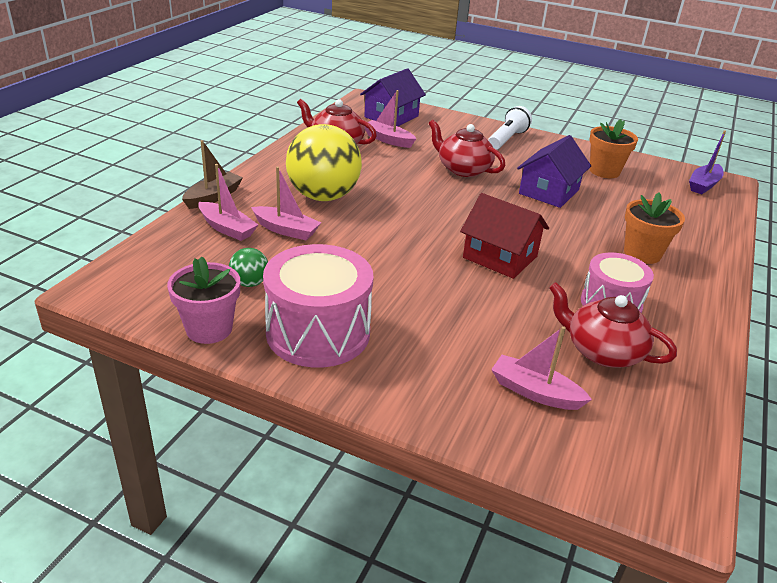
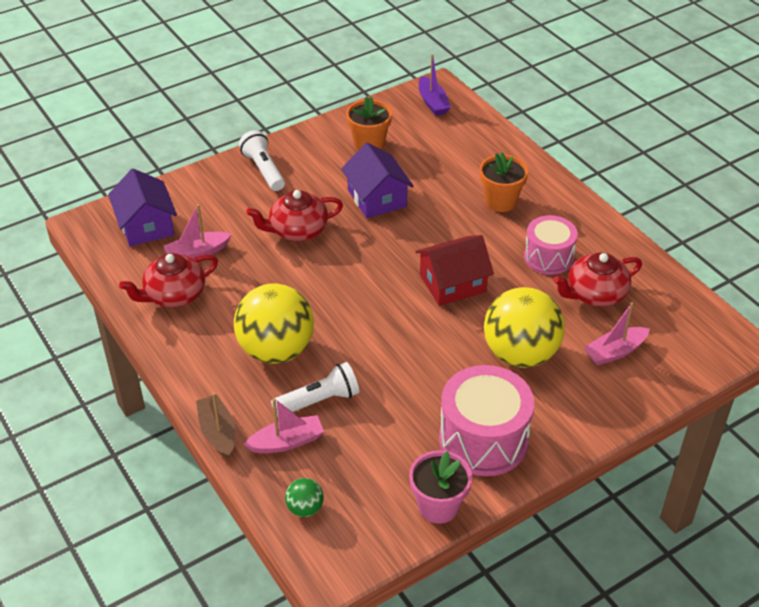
camera: 55 degrees left, 10 degrees up
(250, 283) = (389, 457): green ball -> green ball (305, 508)
(286, 230) = (319, 401): pink boat -> white flashlight
(456, 323) = (520, 354): none -> yellow ball

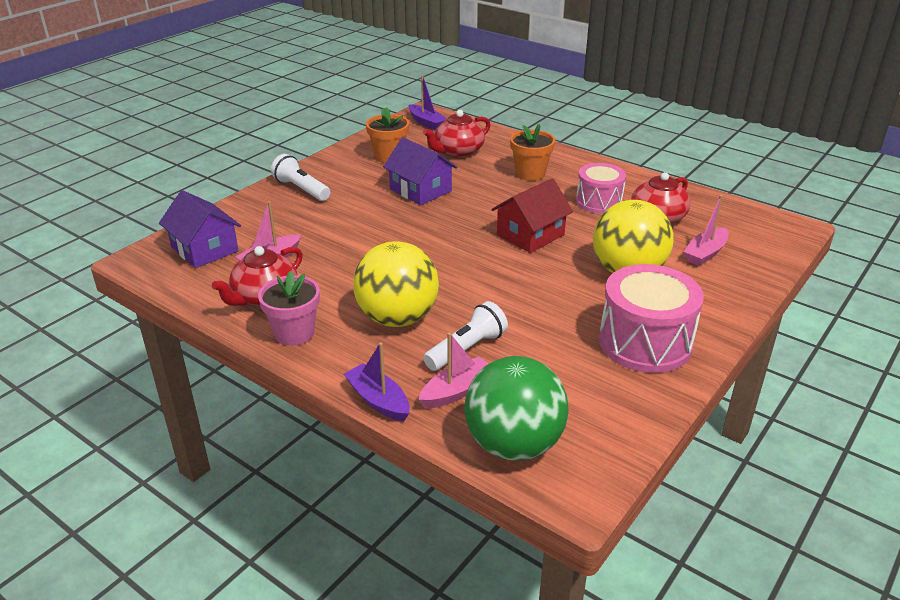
camera: 20 degrees left, 10 degrees down
(218, 432) = (378, 400): brown boat -> purple boat
(297, 230) = (360, 225): red teapot -> red teapot (458, 151)
(305, 508) = (513, 444): green ball -> green ball, size x2.31
(438, 506) = (644, 407): pink flower pot -> pink flower pot (294, 333)

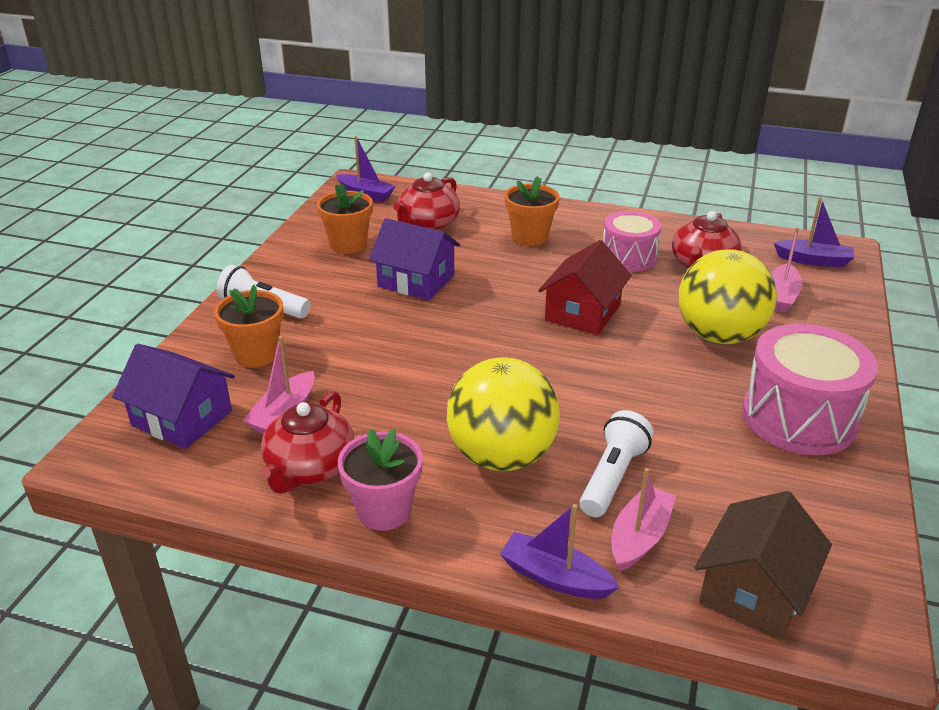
camera: 20 degrees left, 0 degrees up
(277, 219) = (256, 354): none -> orange flower pot
(513, 444) = (754, 590): green ball -> brown house
(758, 231) = (813, 260): none -> purple boat

